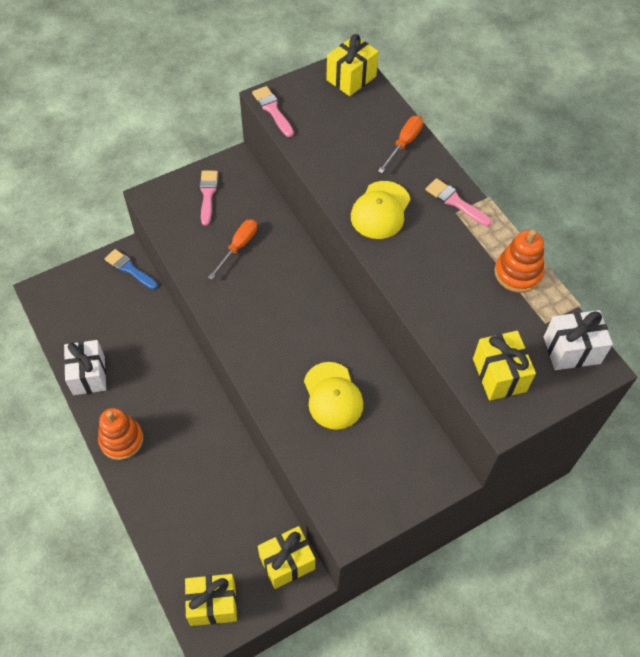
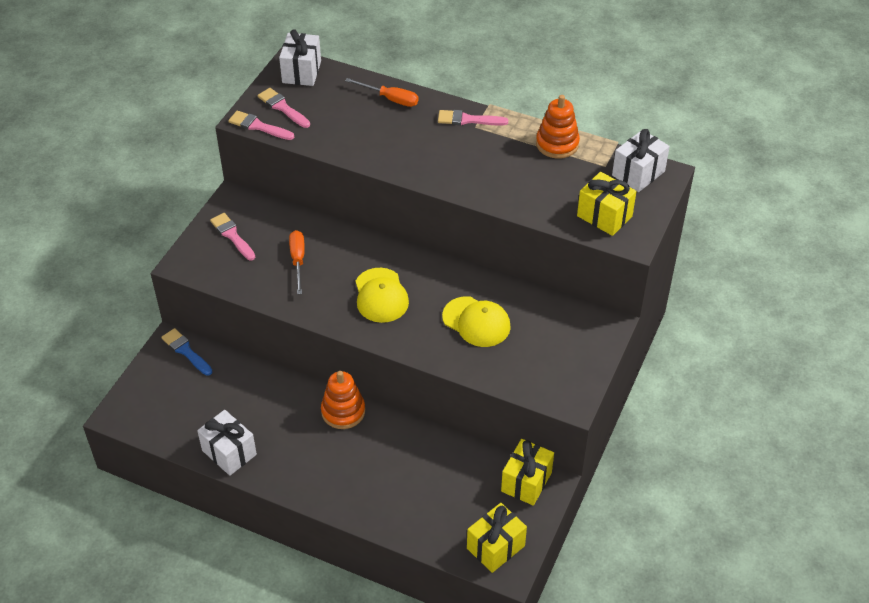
camera: 35 degrees left, 10 degrees down
(121, 440) = (307, 482): orange stacking toy -> orange stacking toy (343, 411)
(129, 269) = (186, 351): blue brush -> blue brush turned 45 degrees clockwise
(307, 103) = (282, 107): none -> pink brush
(351, 78) = (301, 72): yellow gift -> white gift
(380, 210) = (417, 154): yellow cap -> yellow cap (381, 295)
(404, 144) = (390, 99): orange screwdriver -> orange screwdriver turned 120 degrees clockwise

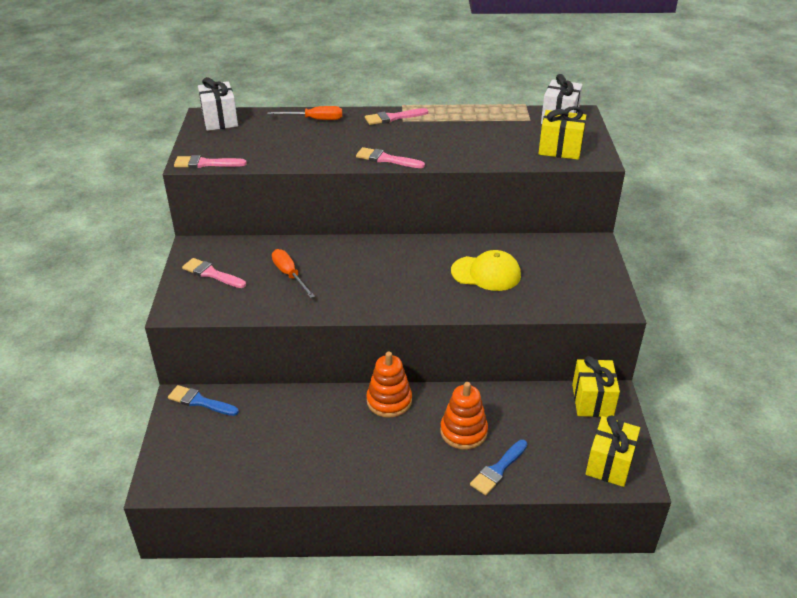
camera: 25 degrees left, 10 degrees down
(229, 452) = (300, 476): white gift -> none
(282, 107) = (219, 146): pink brush -> pink brush (386, 159)
(381, 295) = (387, 279): yellow cap -> none
(394, 513) = (498, 469): none -> blue brush
(557, 144) = (479, 116): orange stacking toy -> orange stacking toy (463, 432)

